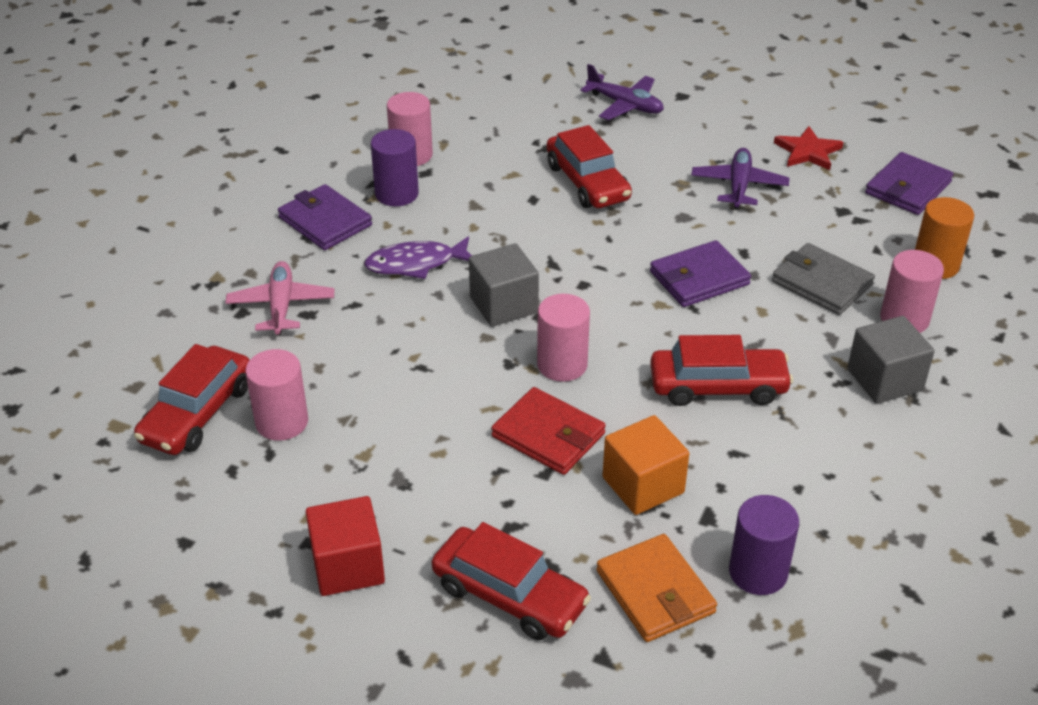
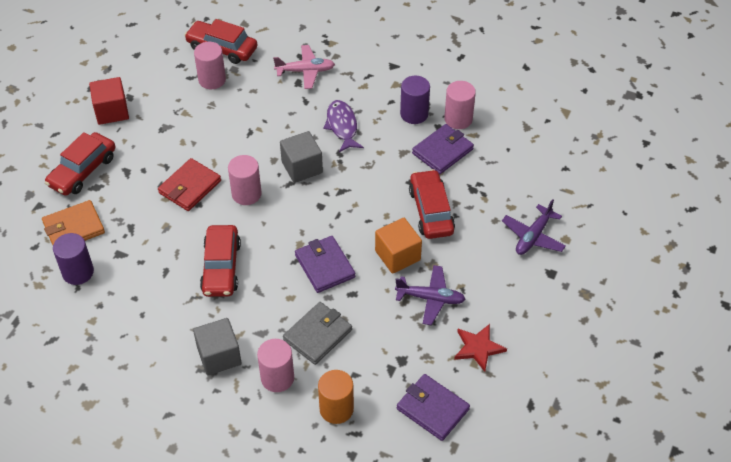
camera: 90 degrees right, 10 degrees up
(325, 221) = (384, 83): purple wallet -> purple wallet (442, 151)
(587, 182) = (431, 211): red car -> red car turned 105 degrees clockwise
(643, 485) = (147, 227): orange cube -> orange cube (397, 255)

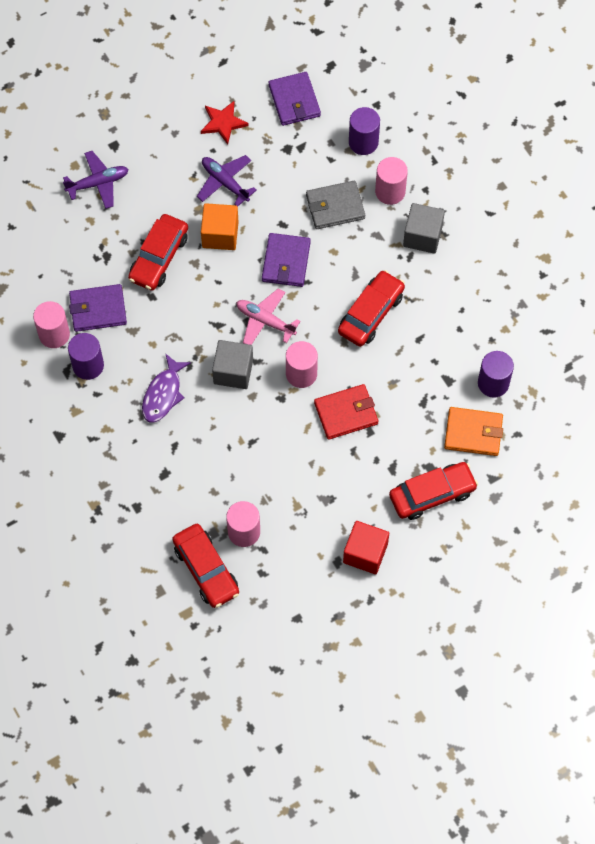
camera: 145 degrees left, 15 degrees up
(305, 71) = (147, 484): pink plane -> pink plane (265, 321)
(336, 409) = (363, 142): orange cylinder -> purple cylinder

